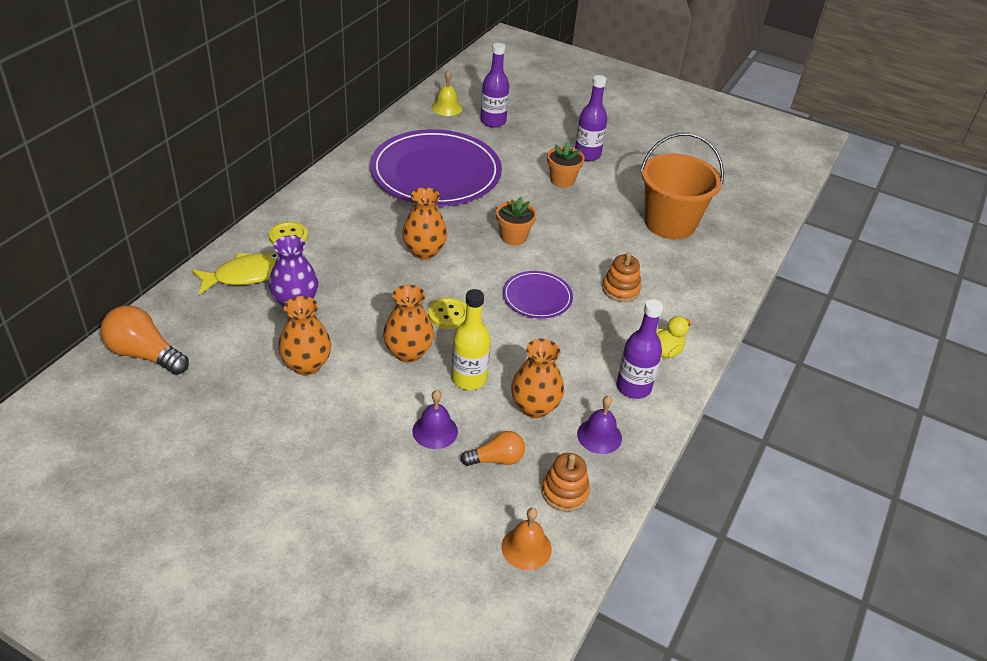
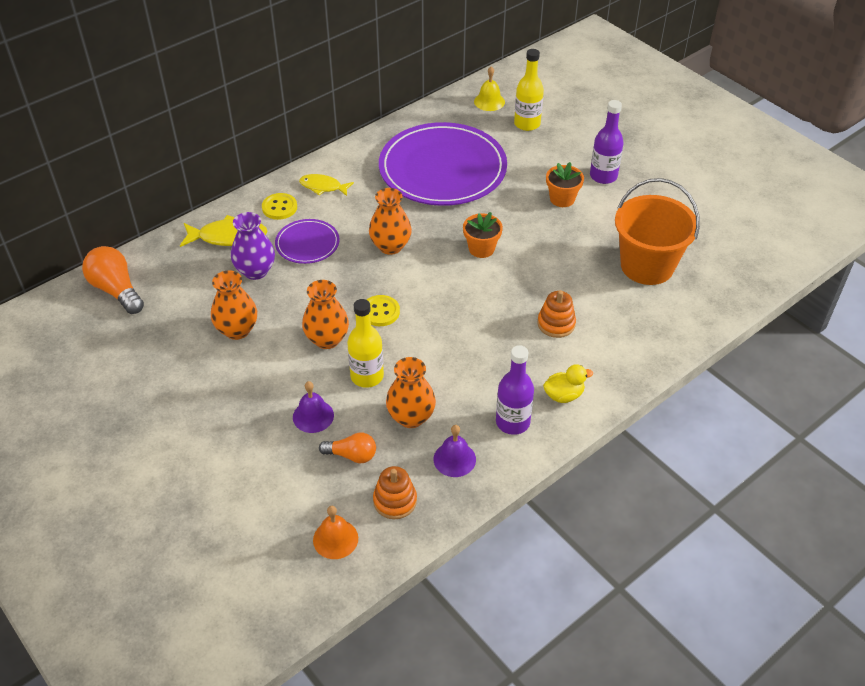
camera: 25 degrees right, 5 degrees up
(324, 209) = (323, 187): none -> yellow fish
(493, 121) = (527, 124): purple bottle -> yellow bottle
(537, 297) = (471, 313): purple plate -> purple plate (307, 244)

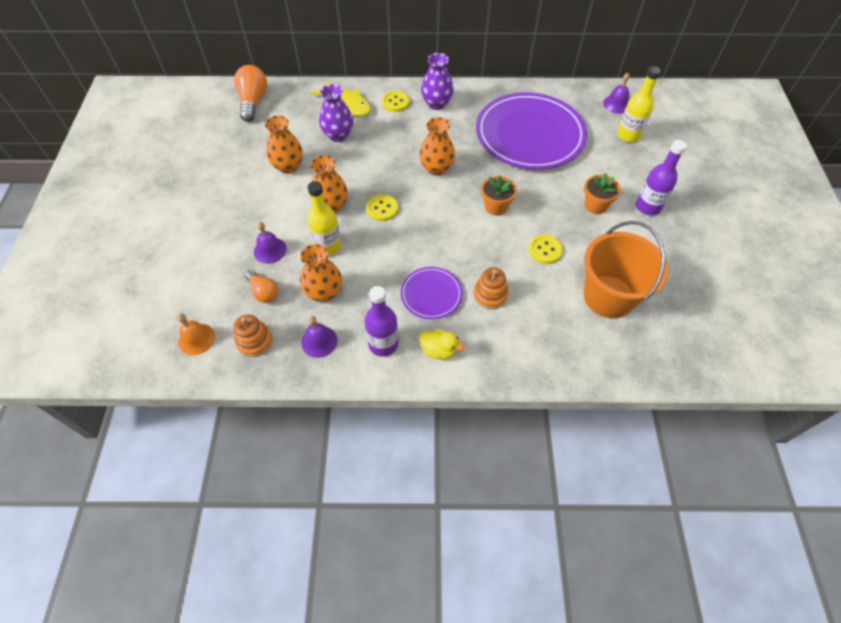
camera: 40 degrees right, 10 degrees up
(307, 244) = (387, 136): purple plate -> purple plate (431, 294)
(323, 187) = (436, 104): yellow fish -> purple vase
(489, 101) = (616, 104): yellow bell -> purple bell
(561, 260) = (545, 250): none -> yellow button

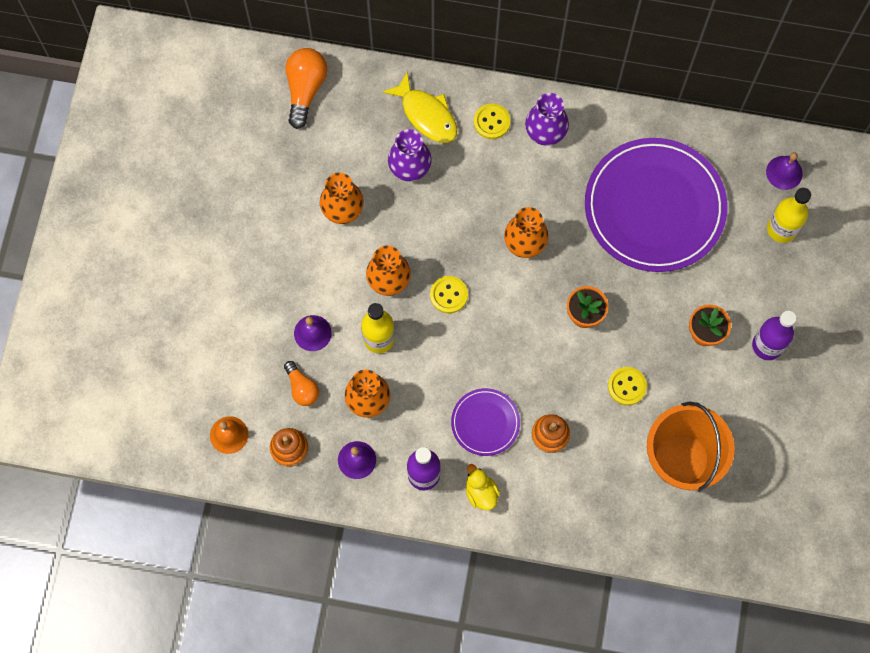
camera: 10 degrees right, 15 degrees up
(439, 350) = (481, 492): yellow duck -> yellow duck turned 150 degrees counterclockwise

